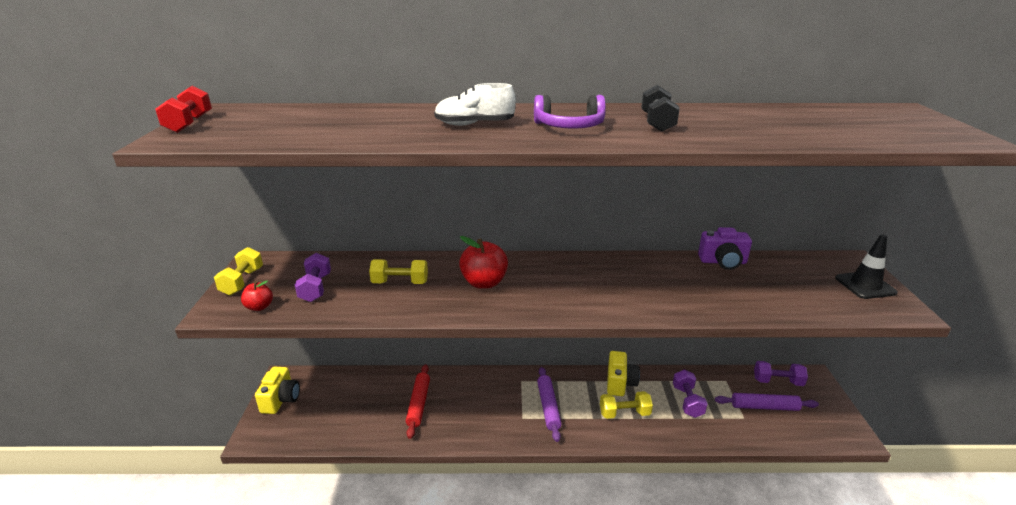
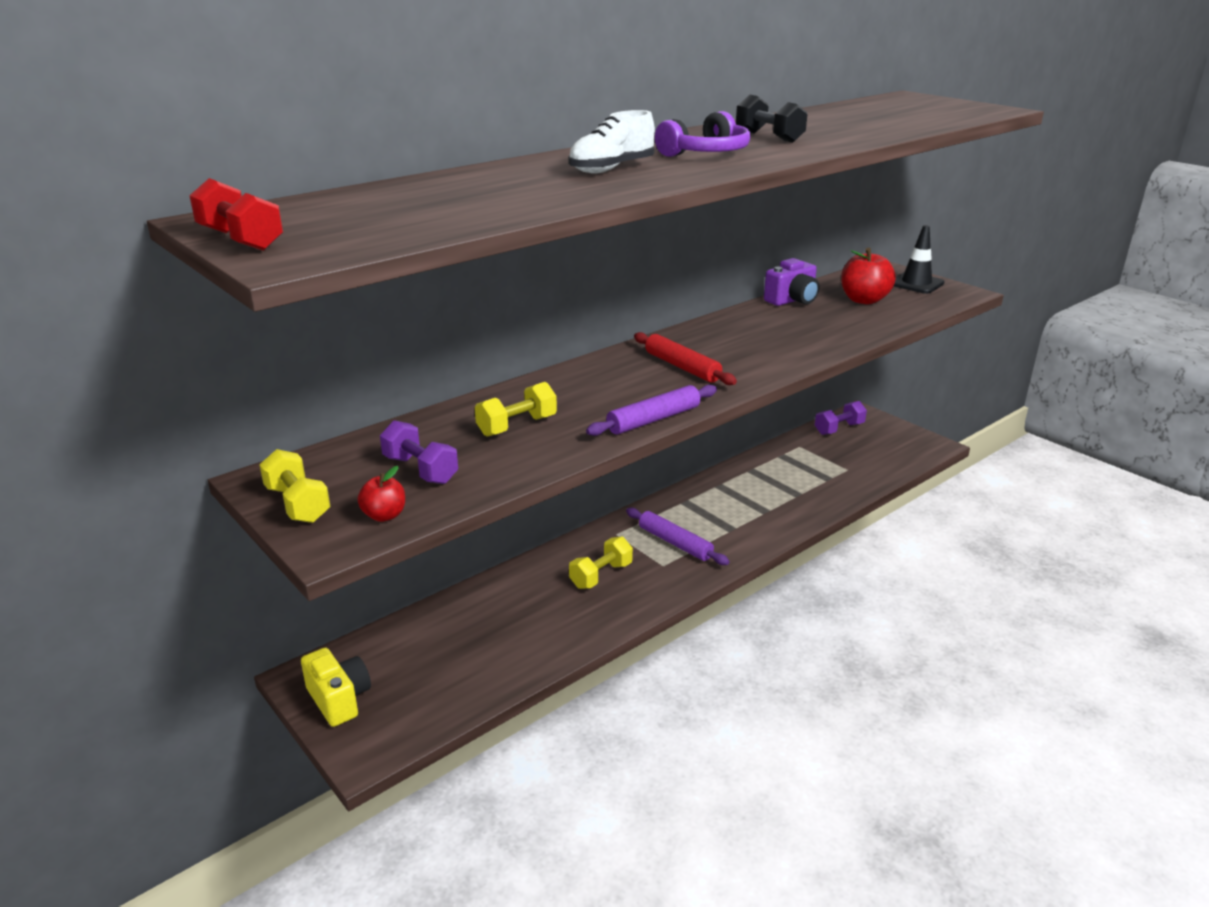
camera: 40 degrees left, 0 degrees up
(418, 404) = (533, 610): red rolling pin -> red rolling pin (682, 367)
(484, 283) = (610, 392): red apple -> red apple (864, 300)
(620, 383) = (714, 490): yellow camera -> none
(624, 413) = (750, 513): yellow dumbbell -> yellow dumbbell (601, 575)
(687, 401) = (790, 478): purple dumbbell -> none
(764, 407) = (852, 453): purple rolling pin -> purple rolling pin (653, 419)

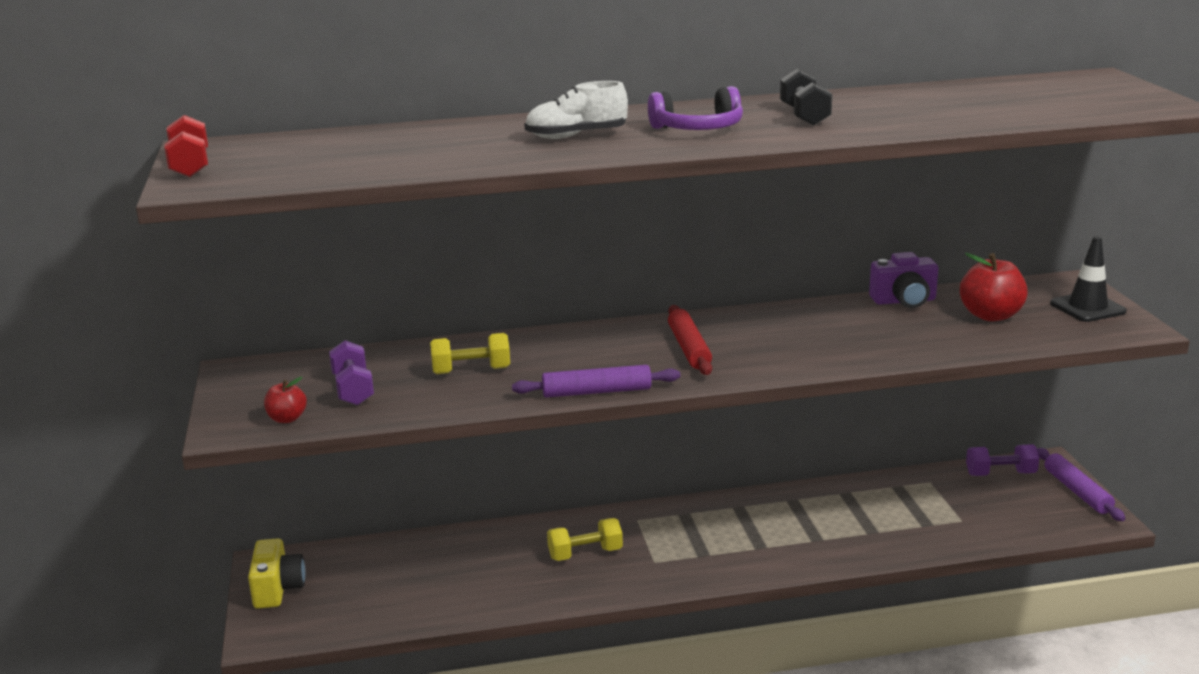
camera: 30 degrees right, 5 degrees down
(297, 504) = (238, 395): yellow dumbbell -> none
(675, 543) = (687, 544): purple rolling pin -> purple rolling pin (1077, 491)

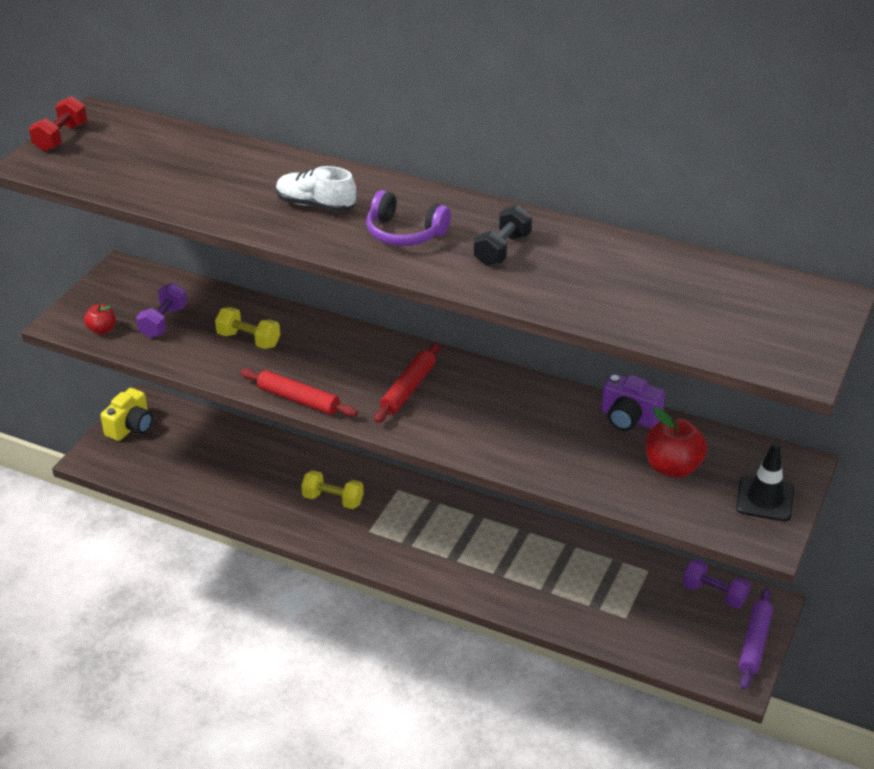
camera: 35 degrees right, 15 degrees up
(596, 392) = (298, 399): purple rolling pin -> red rolling pin

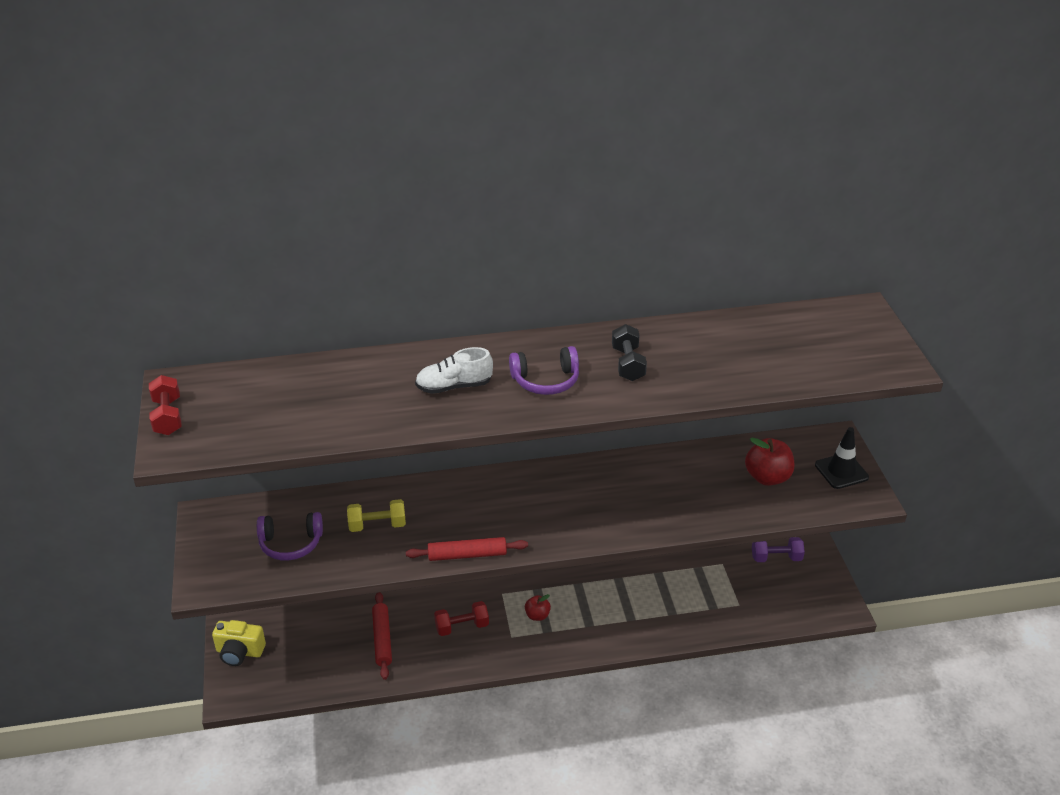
camera: 35 degrees left, 0 degrees up
(102, 330) = (244, 575): red apple -> red apple (537, 615)
(130, 427) = (239, 652): yellow camera -> yellow camera turned 105 degrees clockwise
(163, 322) = (290, 543): purple dumbbell -> purple headphones
(333, 499) = (462, 626): yellow dumbbell -> red dumbbell
(408, 389) = (539, 506): red rolling pin -> red rolling pin (382, 639)
(629, 418) = (706, 455): purple camera -> none
(754, 643) = (829, 579): purple rolling pin -> none

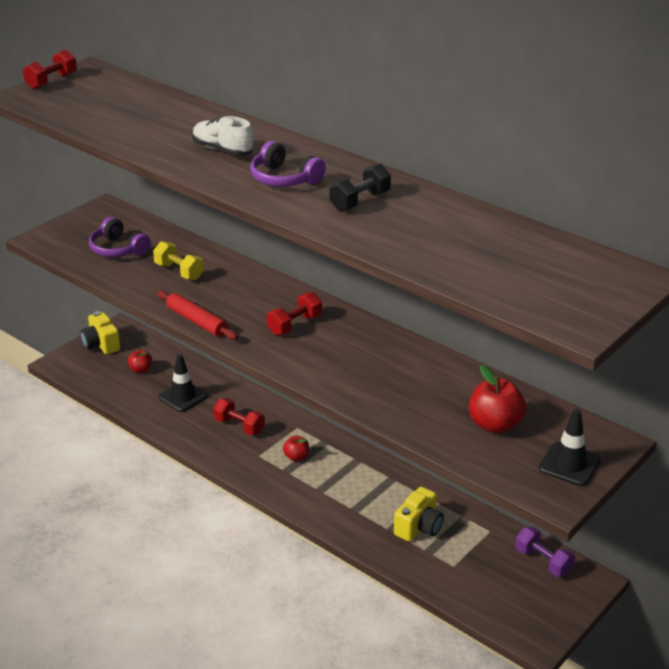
camera: 50 degrees right, 5 degrees down
(311, 646) = (141, 370): none -> red apple
(382, 639) = (183, 396): red rolling pin -> black traffic cone
(537, 503) = (295, 325): none -> red dumbbell
(684, 597) = (419, 527): none -> yellow camera

